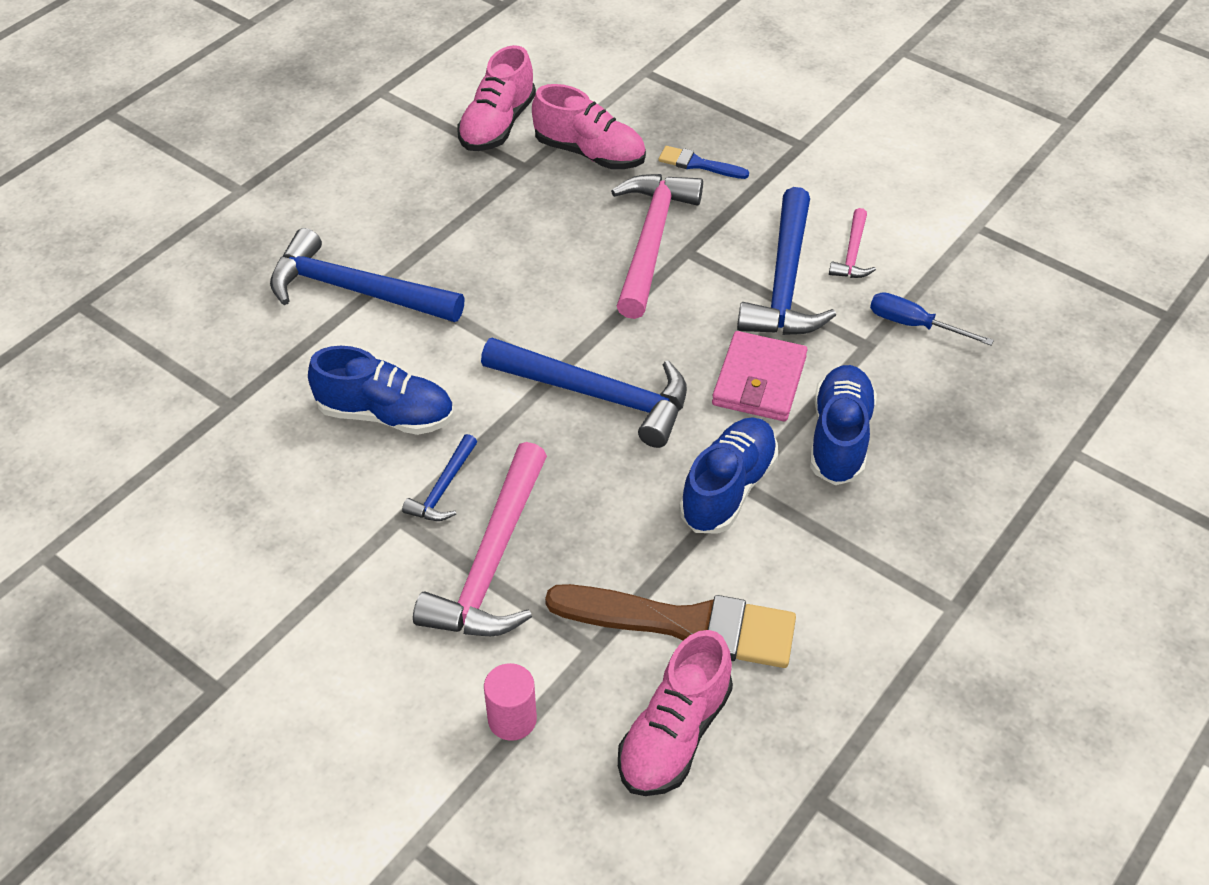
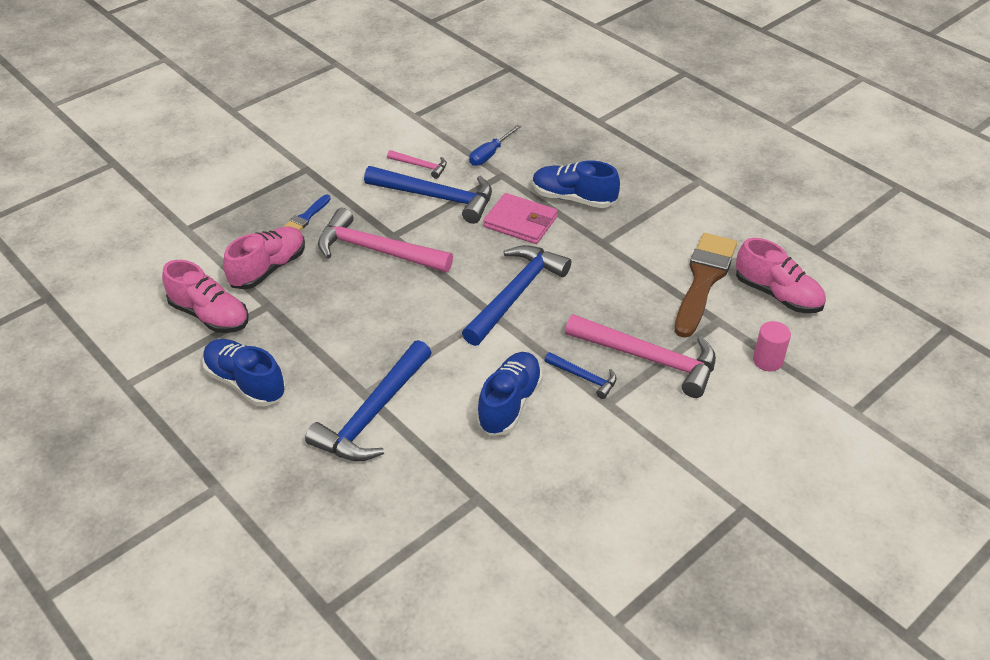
camera: 80 degrees left, 5 degrees down
(728, 489) = (605, 248): blue shoe -> blue shoe (245, 383)

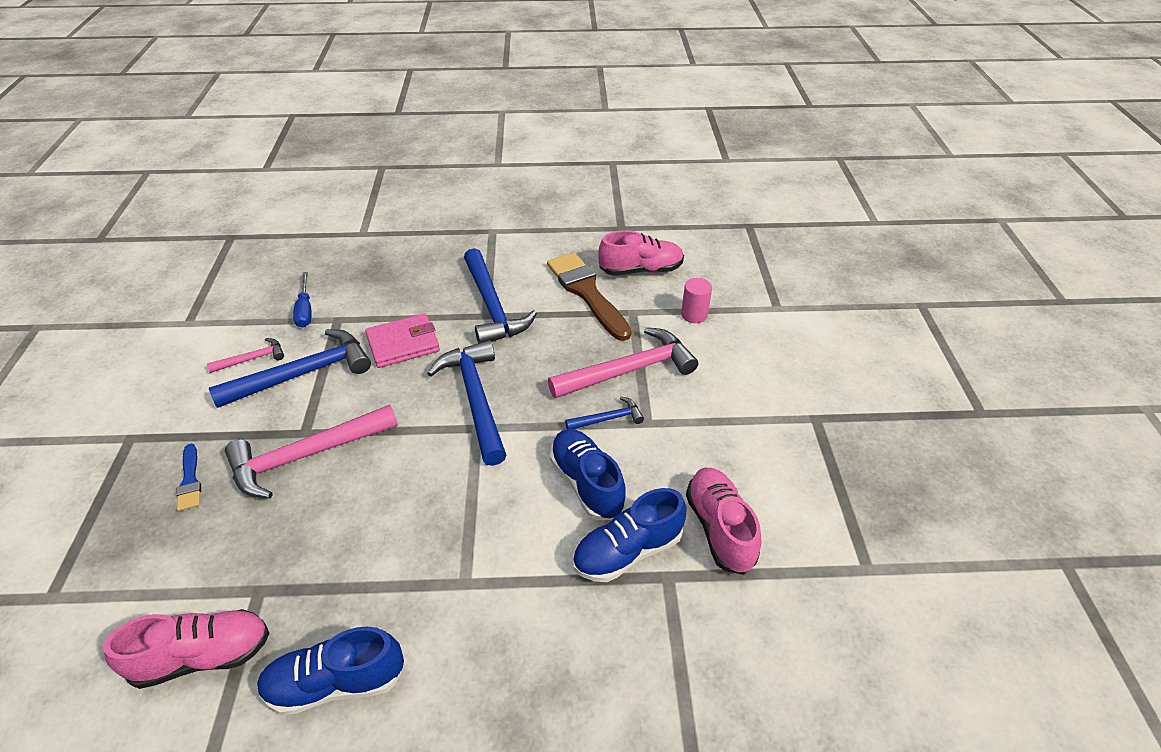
camera: 50 degrees left, 0 degrees up
(268, 269) = (212, 557): pink shoe -> pink shoe (719, 528)
(373, 414) = (496, 593): blue hammer -> blue hammer (492, 306)
(573, 198) = (420, 299): blue shoe -> blue shoe (627, 551)

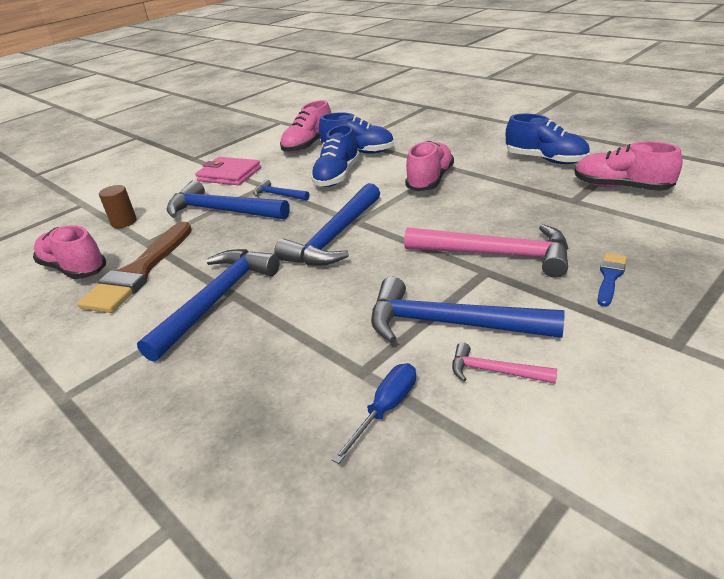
camera: 130 degrees left, 10 degrees down
(403, 344) = (331, 305): pink wallet -> pink wallet (229, 174)
(463, 537) = (430, 180): none -> pink shoe
(629, 370) = (222, 211): pink hammer -> blue hammer
(694, 315) = (124, 222): pink cylinder -> brown cylinder

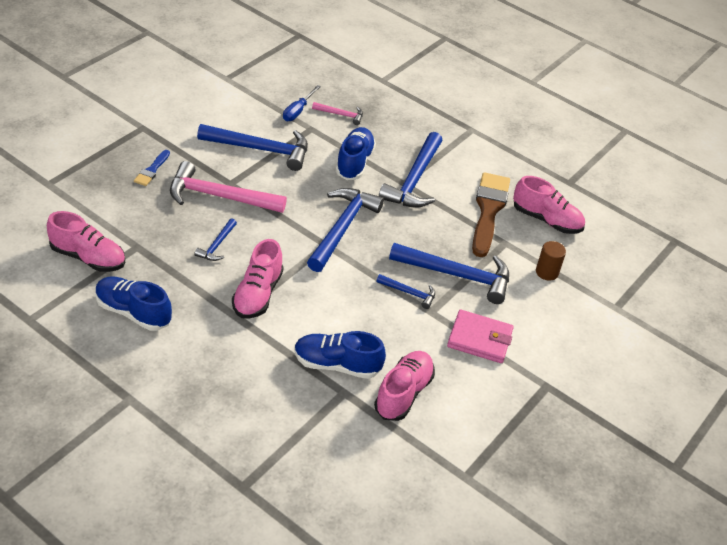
camera: 165 degrees right, 10 degrees up
(337, 176) = (354, 317): blue shoe -> blue shoe (354, 162)
(482, 209) = (217, 245): none -> blue hammer
(495, 371) = (241, 123): pink hammer -> pink hammer (341, 115)

